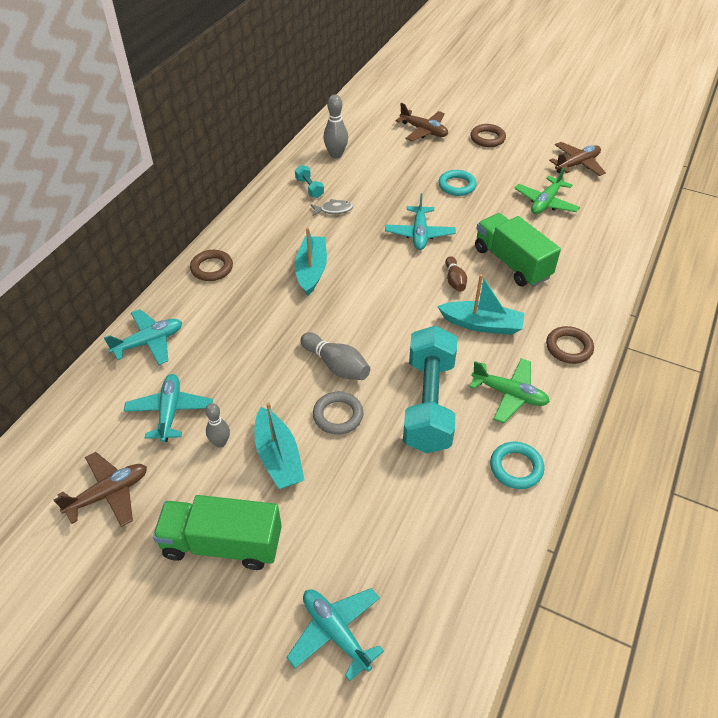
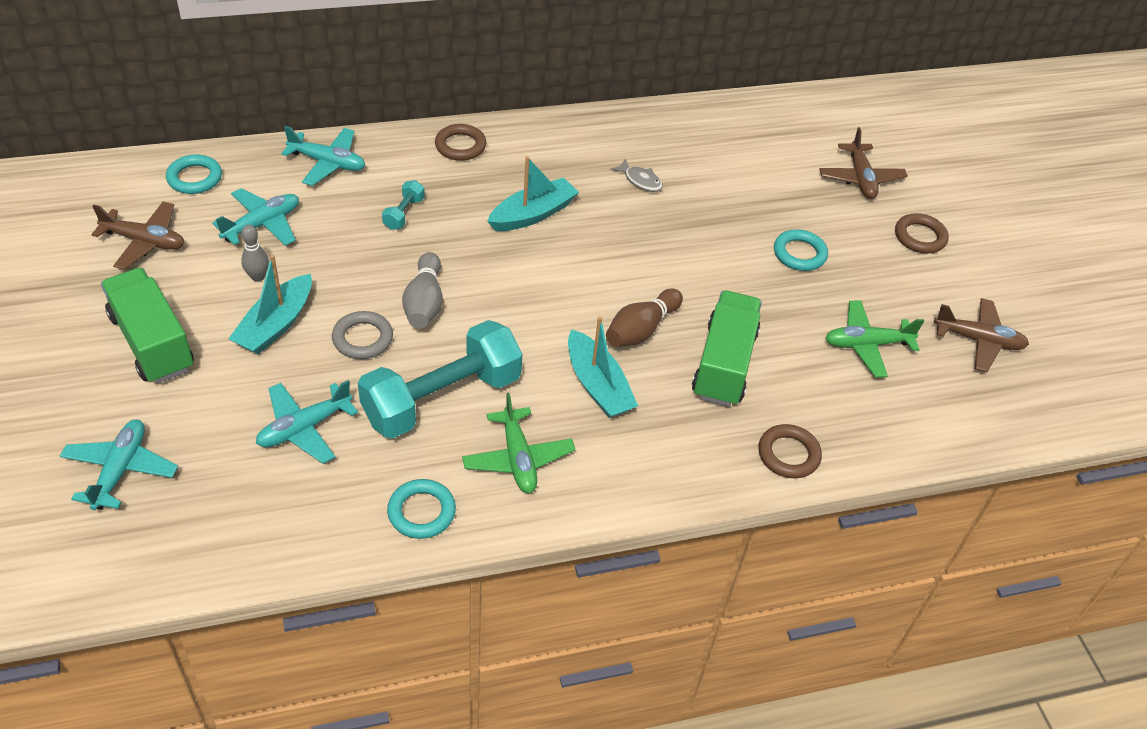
camera: 45 degrees right, 0 degrees up
(75, 426) = (195, 178): none -> turquoise ring
(309, 188) = (652, 145): turquoise dumbbell -> turquoise dumbbell (404, 213)
(336, 155) = (729, 134): grey bowling pin -> none
(419, 234) = (681, 265): turquoise plane -> turquoise plane (304, 428)
(454, 280) = (641, 330): brown bowling pin -> brown bowling pin, size x1.51
(569, 347) = (641, 478): brown ring -> brown ring (788, 454)

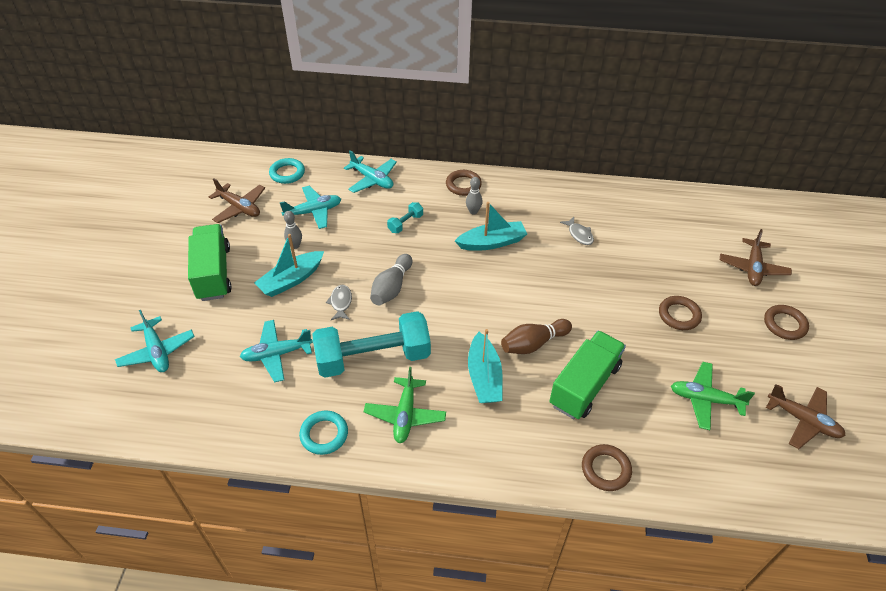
camera: 25 degrees right, 0 degrees up
(121, 470) = (157, 351): turquoise plane -> turquoise plane turned 120 degrees clockwise
(362, 339) = (341, 303): grey ring -> grey fish
(490, 178) = (473, 211): none -> grey bowling pin
(799, 254) = (679, 315): turquoise ring -> brown ring

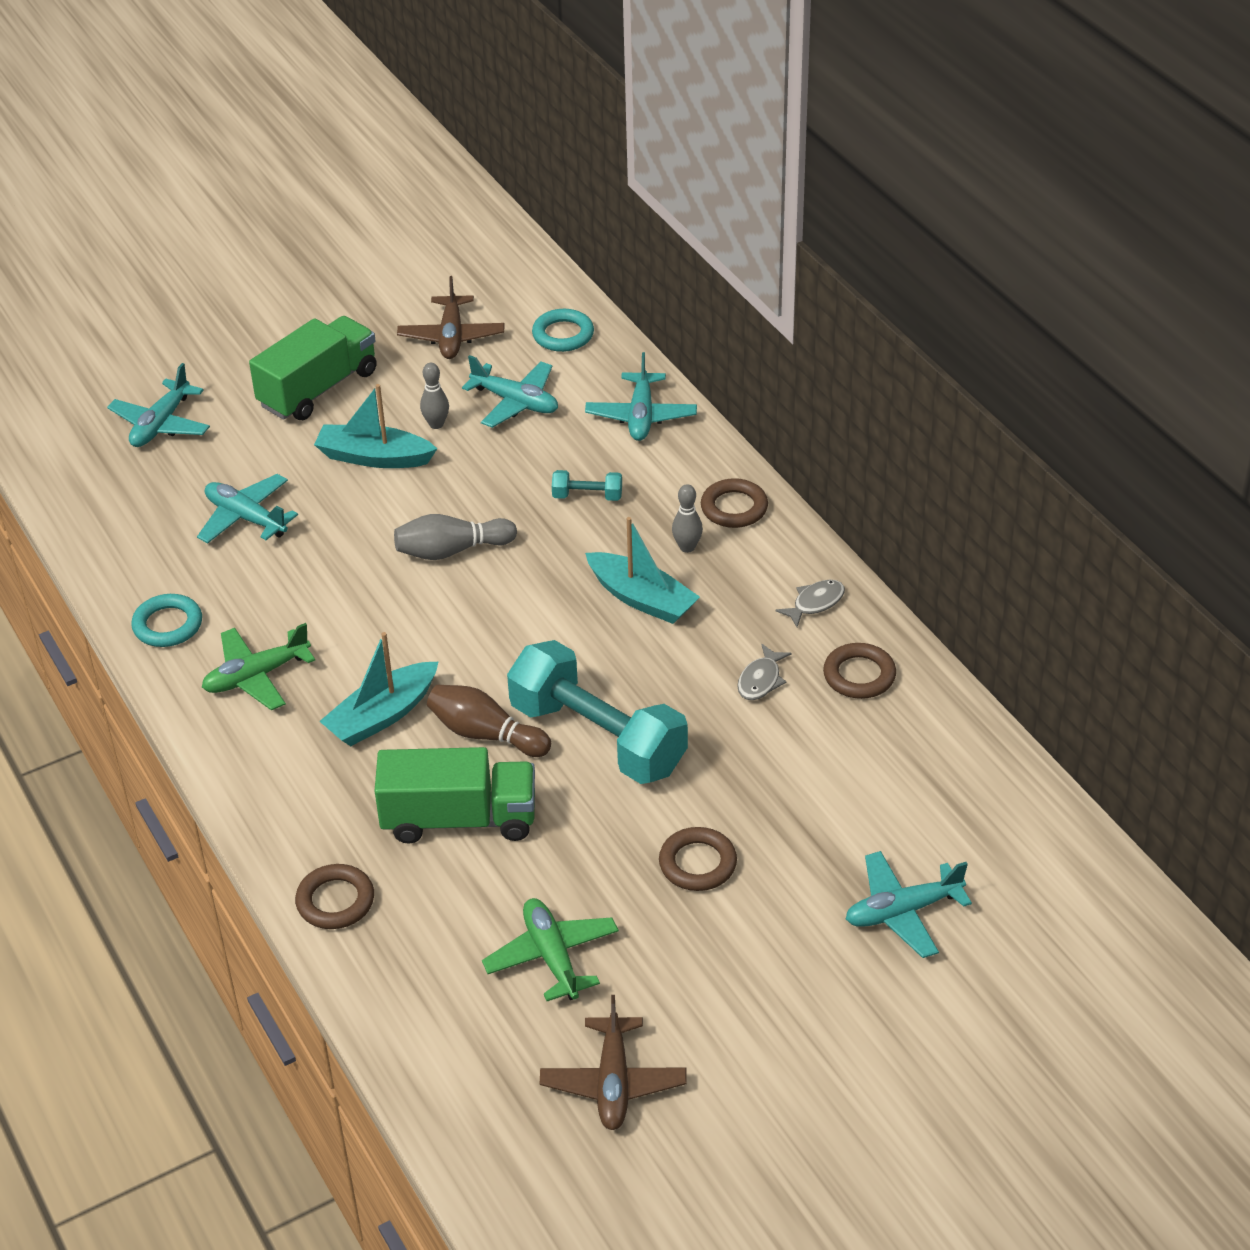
camera: 55 degrees right, 5 degrees down
(341, 303) = (380, 521): grey fish -> grey fish (815, 603)
(373, 358) = (318, 600): turquoise dumbbell -> turquoise dumbbell (597, 738)
(752, 268) = (902, 912): brown plane -> turquoise plane
(784, 324) = (804, 996): brown ring -> brown ring (859, 675)

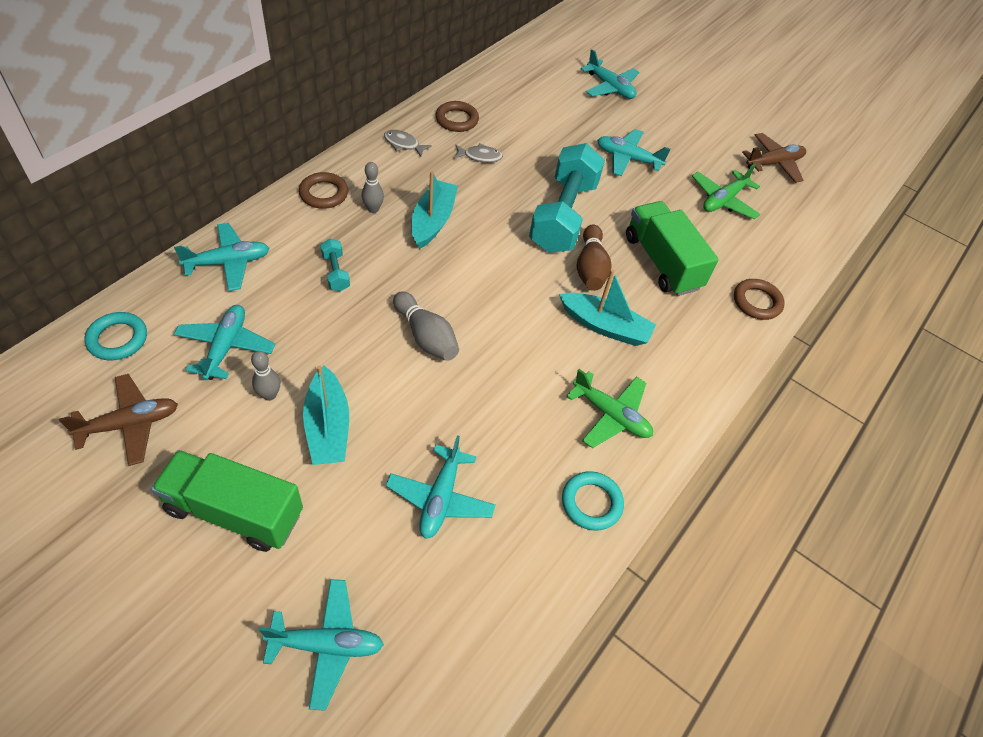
camera: 120 degrees left, 10 degrees up
(697, 863) = (627, 158): brown ring -> turquoise plane

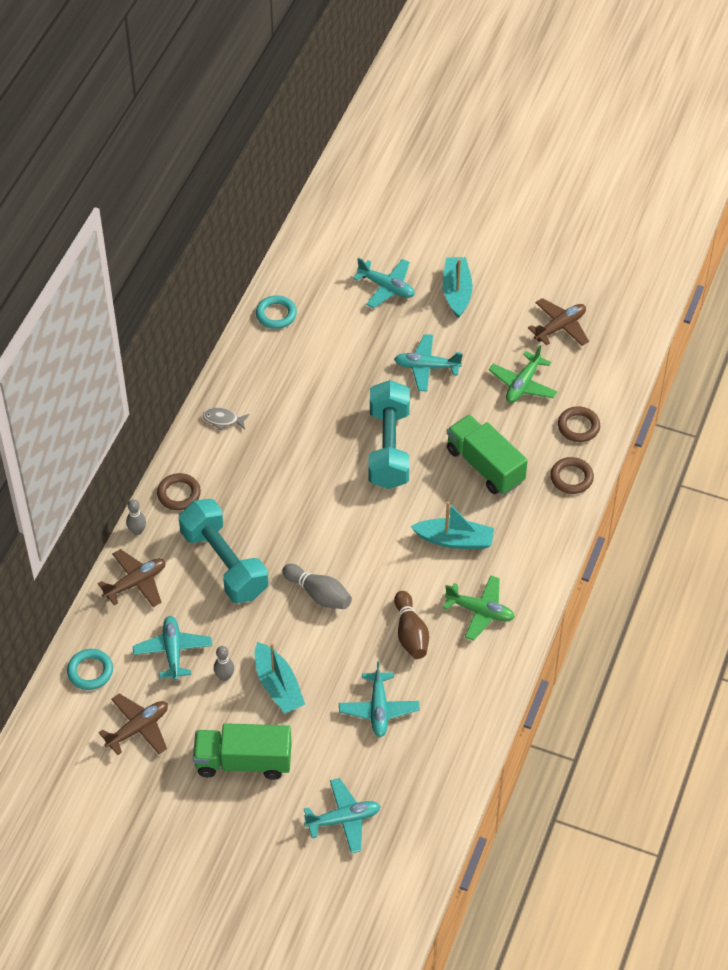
camera: 10 degrees left, 0 degrees up
(228, 262) = (136, 583): turquoise plane -> brown plane
(336, 272) = (224, 563): turquoise dumbbell -> turquoise dumbbell, size x2.42
(373, 209) = (227, 495): grey bowling pin -> grey bowling pin (137, 531)
(433, 221) = (281, 490): turquoise boat -> turquoise boat (457, 292)
(457, 120) = (258, 376): brown ring -> brown ring (578, 426)
(480, 156) = (295, 410): grey fish -> none
(590, 268) = (427, 491): brown bowling pin -> brown bowling pin (410, 633)
(591, 503) = (484, 679): turquoise ring -> turquoise ring (276, 314)

